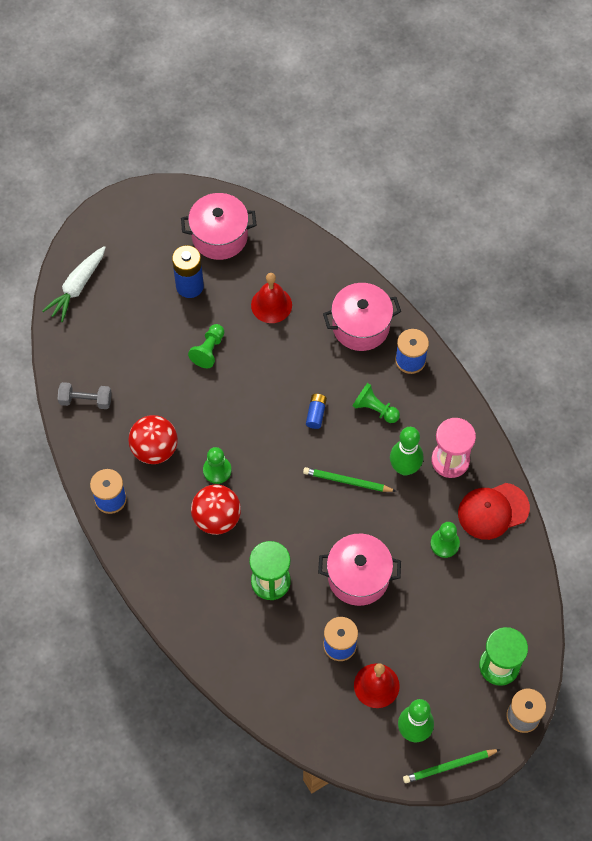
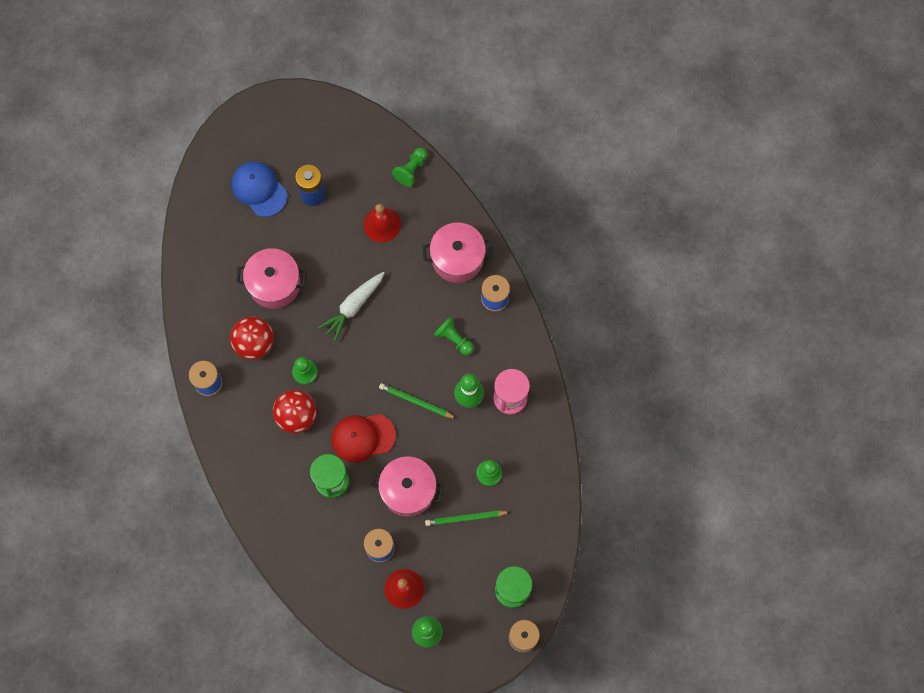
camera: 10 degrees right, 10 degrees up
(77, 287) = (213, 179): white carrot -> white carrot (353, 307)
(86, 400) = (202, 287): grey dumbbell -> none
(130, 290) = (259, 189): none -> blue cap
(209, 350) = (318, 259): green pawn -> green pawn (411, 170)
(219, 236) = (348, 150): pink pot -> pink pot (274, 284)
(316, 414) = (401, 334): blue battery -> none
(449, 766) = (451, 669): green pencil -> green pencil (465, 518)
(493, 511) = (537, 451): red cap -> red cap (363, 437)

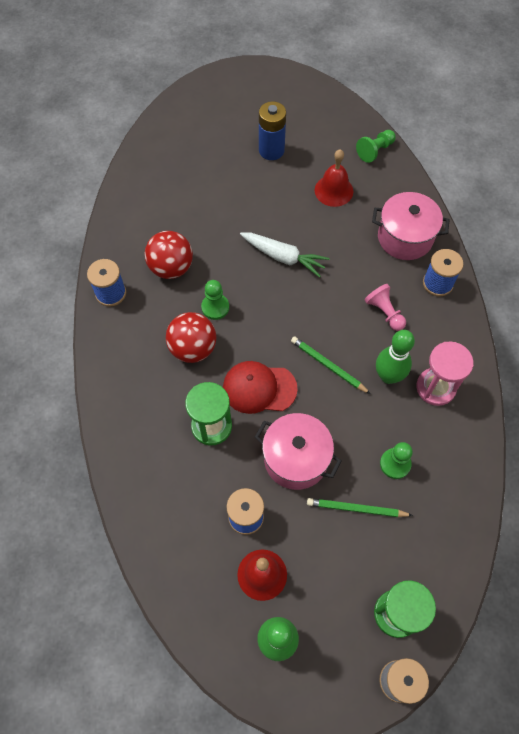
camera: 15 degrees right, 10 degrees down
(259, 189) = (220, 135): blue cap -> none
(274, 284) = (209, 219): pink pot -> none
(353, 307) = (284, 257): white carrot -> white carrot turned 120 degrees counterclockwise
(454, 339) = (384, 312): green pawn -> pink pawn

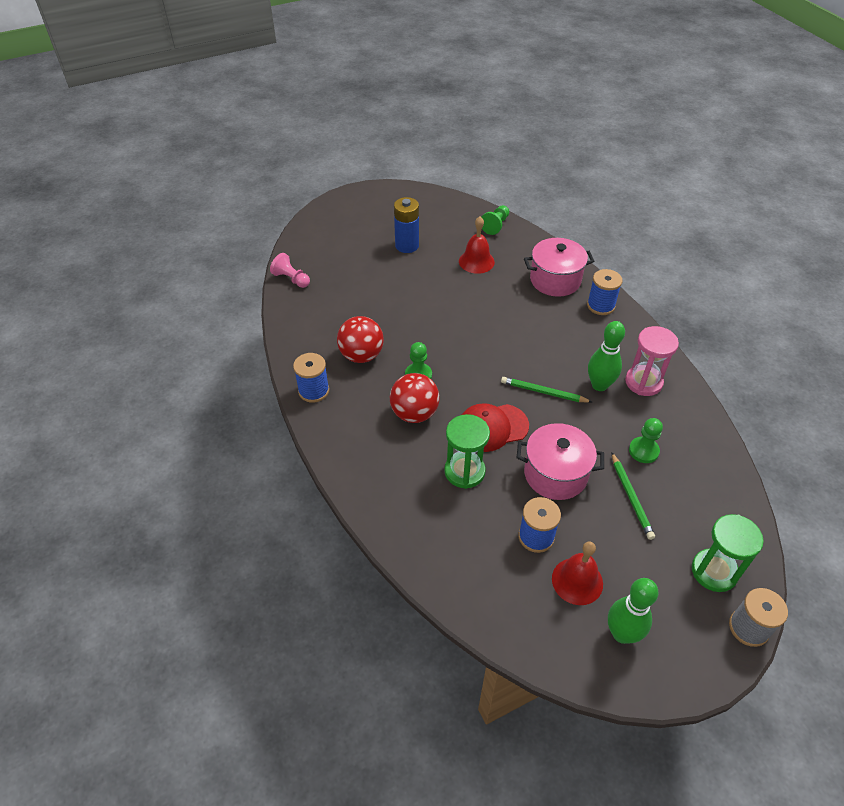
camera: 20 degrees left, 15 degrees down
(284, 257) = (460, 321): white carrot -> none
(356, 509) = (631, 497): green pencil -> green pencil turned 90 degrees counterclockwise
(384, 312) = (569, 338): pink pawn -> pink pawn (291, 279)

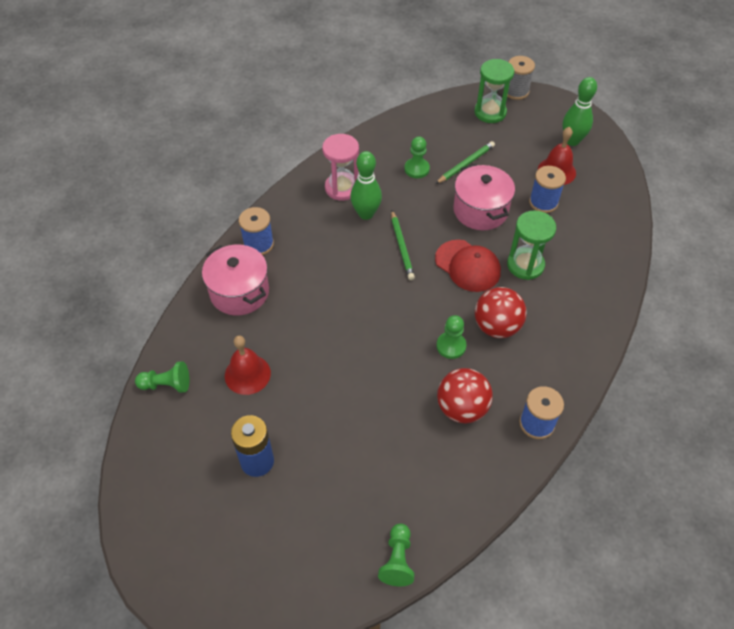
camera: 120 degrees left, 5 degrees up
(291, 279) = (397, 560): pink pawn -> green pawn

